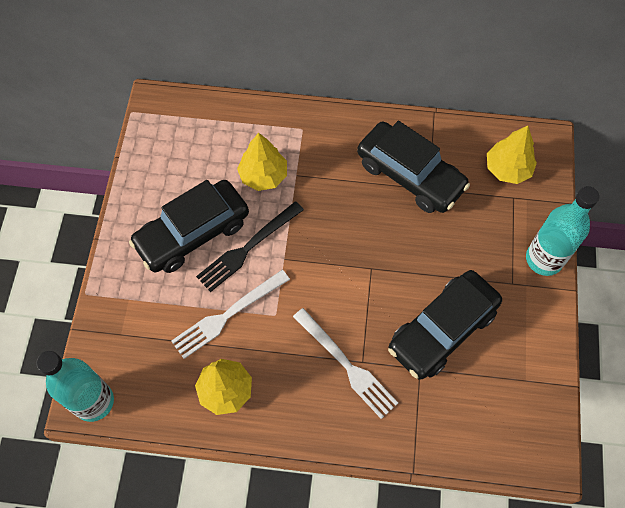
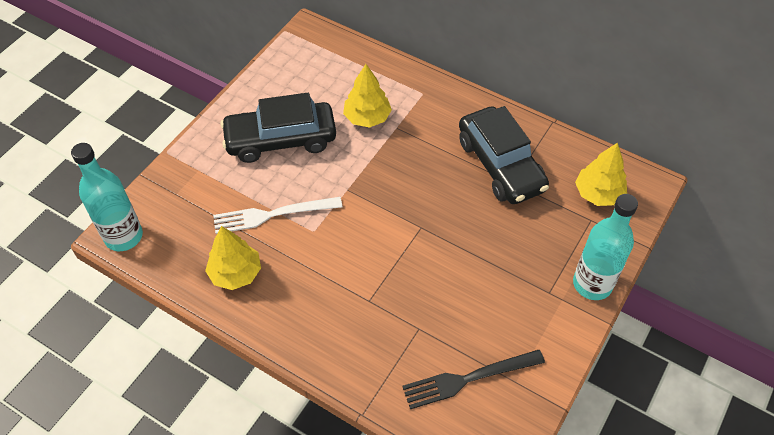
camera: 25 degrees right, 10 degrees down
(248, 248) = (320, 169): black fork -> black fork (468, 379)
(346, 365) = (353, 297): white fork -> none
(442, 330) = (458, 304): black car -> none

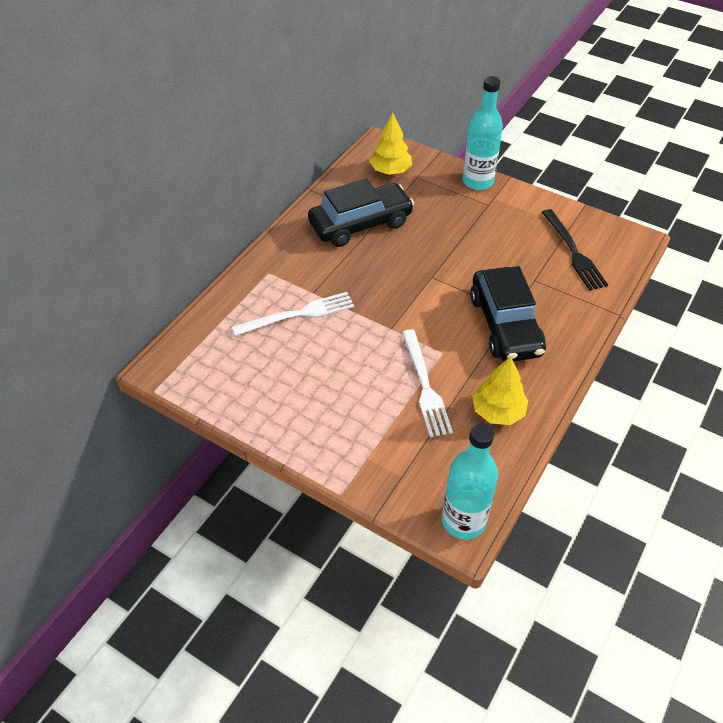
camera: 90 degrees left, 5 degrees down
(281, 140) = (326, 385): black car -> black car (505, 325)
(367, 117) = (298, 314): yellow tree -> white fork

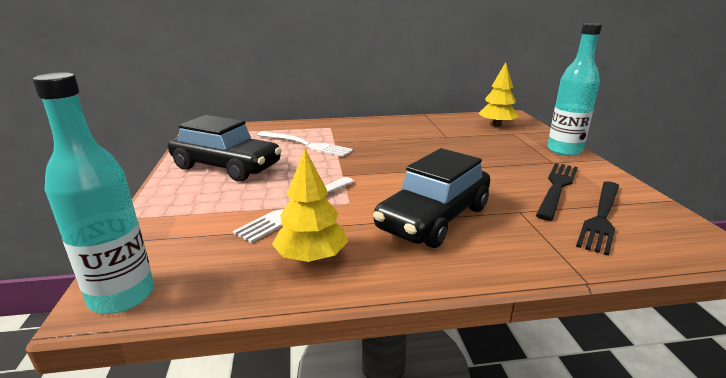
camera: 50 degrees right, 25 degrees down
(360, 224) = (427, 133): black car -> black car (226, 167)
(524, 237) = (557, 187): none -> black fork

